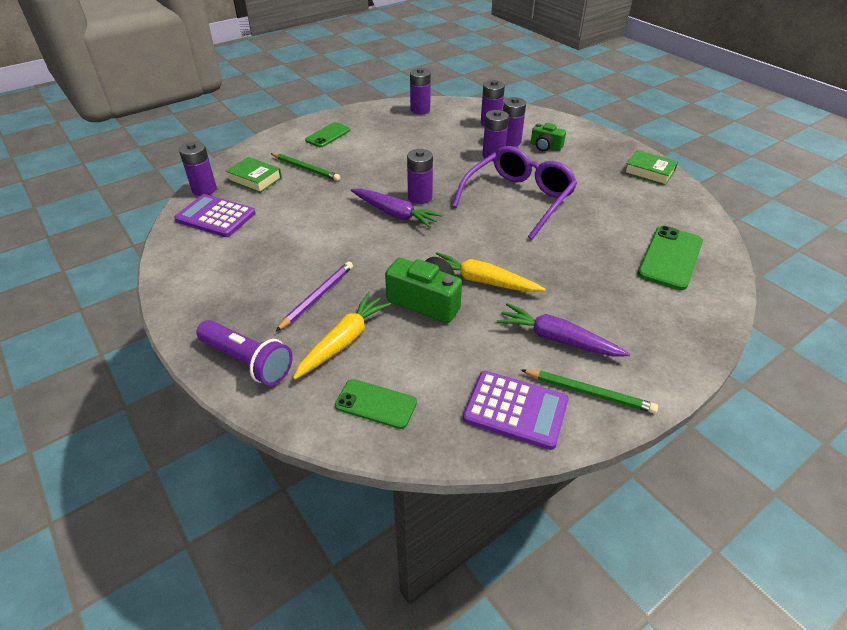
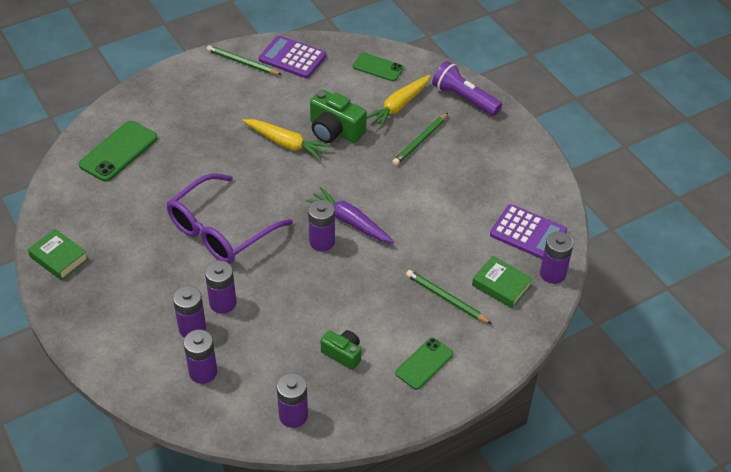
camera: 175 degrees left, 5 degrees up
(317, 297) = (420, 141): purple pencil -> green pencil
(545, 146) = (153, 314): green camera -> green camera (343, 354)
(558, 339) = (246, 95): purple carrot -> none

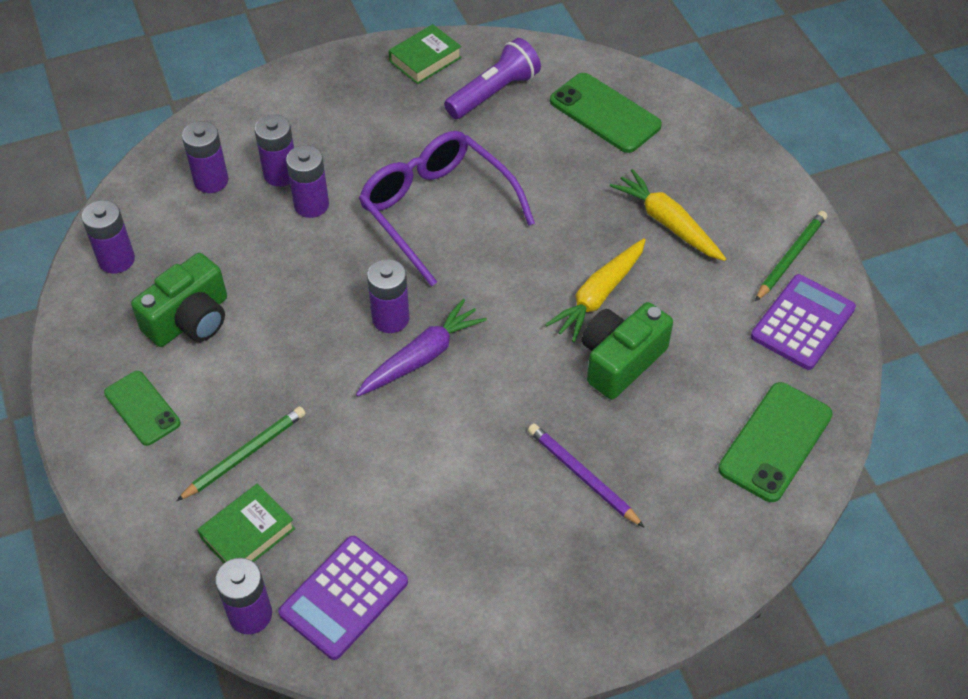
camera: 100 degrees right, 5 degrees up
(343, 354) = (190, 319): green camera -> green camera, size x1.64
(378, 67) = (775, 442): green phone -> green phone, size x1.52
(399, 106) = (672, 459): yellow carrot -> yellow carrot (668, 223)
(420, 141) = (582, 476): green pencil -> purple pencil
(464, 98) = (685, 564): purple flashlight -> purple flashlight (494, 92)

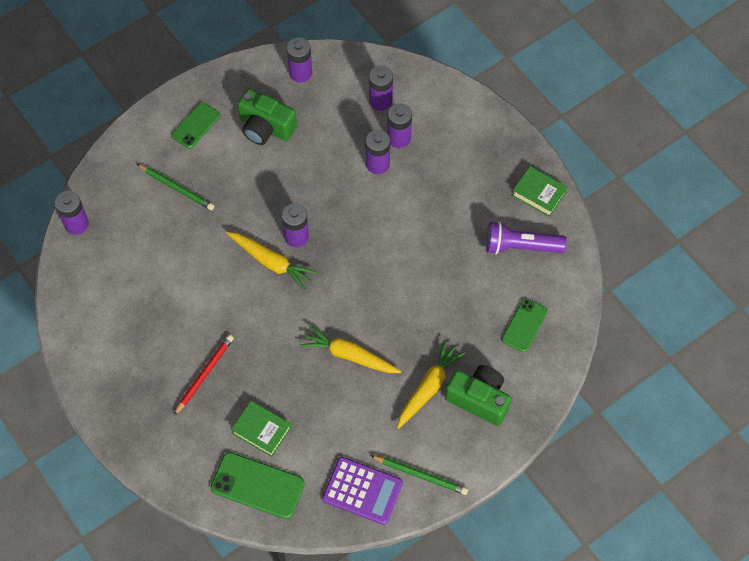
camera: 75 degrees right, 10 degrees up
(248, 533) = (125, 206): green book -> green book (261, 430)
(344, 597) = (96, 266): purple calculator -> none
(421, 357) = (271, 262): purple carrot -> yellow carrot
(437, 210) = (396, 239): purple glasses -> none
(494, 92) = (520, 247): purple flashlight -> purple flashlight turned 150 degrees clockwise
(582, 476) = (204, 374): purple pencil -> red pencil
(605, 113) = (524, 325): green phone -> green phone, size x0.66
(620, 361) = (299, 379): green camera -> green camera (479, 399)

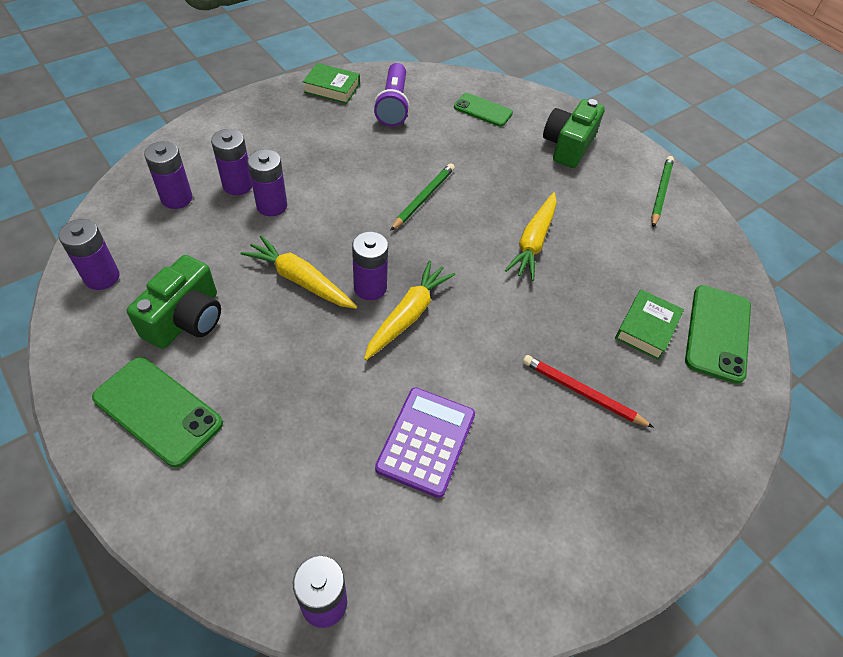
camera: 95 degrees left, 10 degrees down
(176, 188) = (272, 436): green pencil -> green pencil (423, 198)
(196, 125) = (158, 411): green phone -> green phone, size x1.52
(362, 491) = (692, 238): purple calculator -> purple calculator (426, 441)
(428, 388) = (562, 181): yellow carrot -> yellow carrot (300, 280)
(539, 194) = (332, 88): green book -> green book turned 75 degrees clockwise

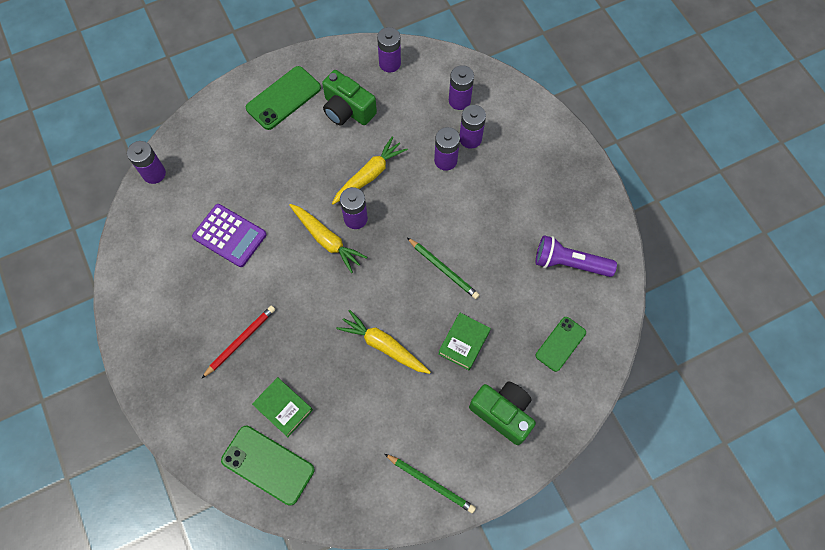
camera: 105 degrees right, 15 degrees up
(332, 88) = (595, 214): green book -> green book (464, 342)

